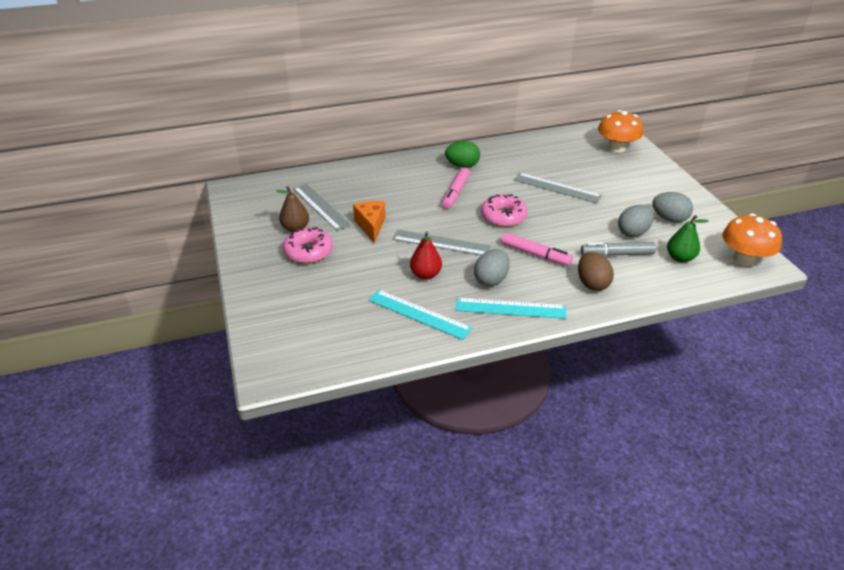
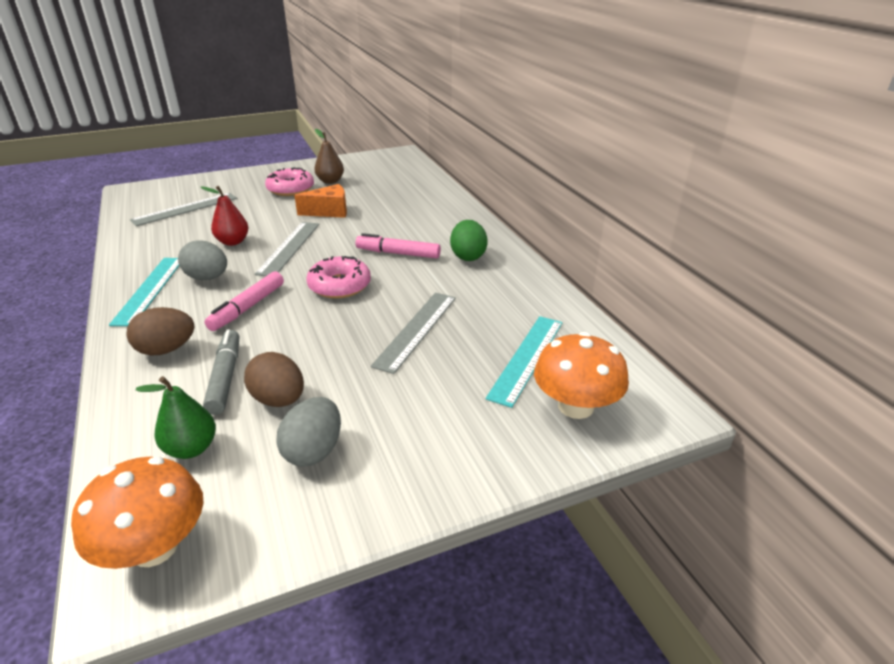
camera: 85 degrees right, 5 degrees down
(321, 206) = (368, 188): grey ruler -> grey ruler (185, 209)
(419, 314) = (170, 241): turquoise ruler -> turquoise ruler (527, 358)
(633, 232) = (279, 400): grey egg -> brown egg

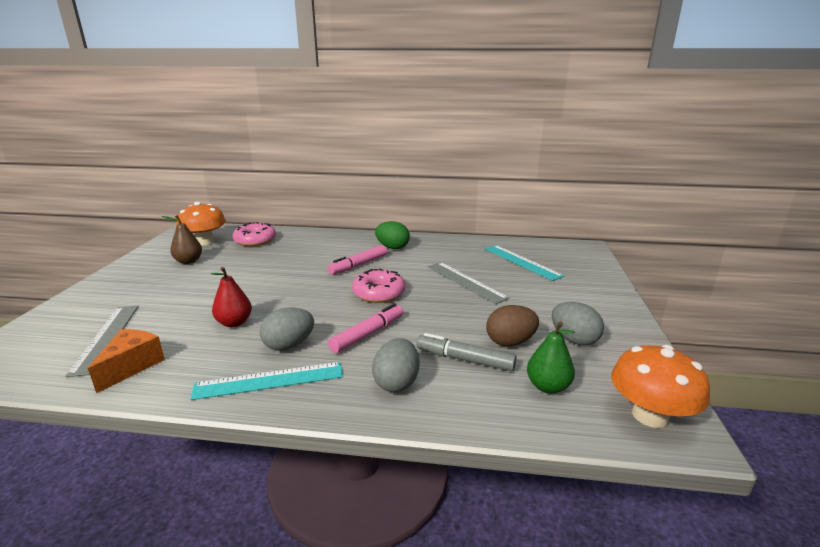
camera: 60 degrees left, 10 degrees down
(150, 290) = (269, 380): turquoise ruler -> turquoise ruler turned 45 degrees counterclockwise
(166, 350) = (396, 383): brown egg -> grey egg
(247, 307) = (368, 334): pink marker -> pink marker turned 105 degrees counterclockwise
(289, 248) = (288, 300): grey ruler -> none
(290, 189) = (170, 279): pink donut -> pink donut (255, 240)
(329, 211) = (248, 273): orange cheese -> orange cheese (132, 366)
(575, 406) = (571, 263): orange mushroom -> orange mushroom (205, 242)

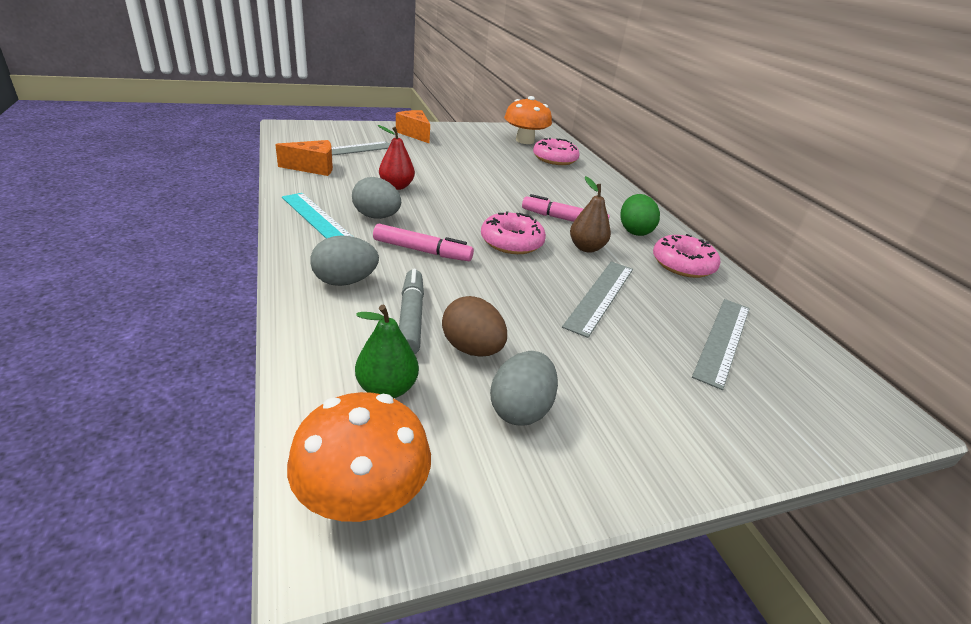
camera: 60 degrees right, 10 degrees up
(118, 288) = (414, 134): none -> orange cheese
(188, 261) = (481, 144): brown pear -> brown pear (586, 248)
(442, 247) = (683, 264): none -> pink donut
(522, 262) = (723, 340): turquoise ruler -> grey ruler

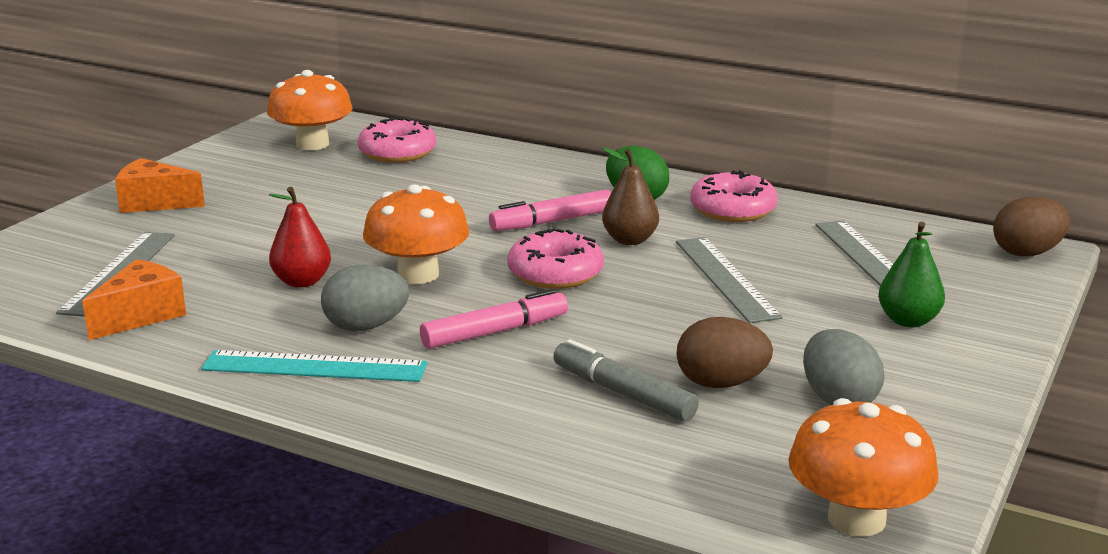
camera: 40 degrees left, 10 degrees down
(345, 281) = (494, 403): grey egg -> none
(387, 389) = (726, 453): green pear -> green pear (908, 321)
(448, 208) = (418, 274): none -> orange mushroom
(875, 411) = (1027, 253): none -> brown egg

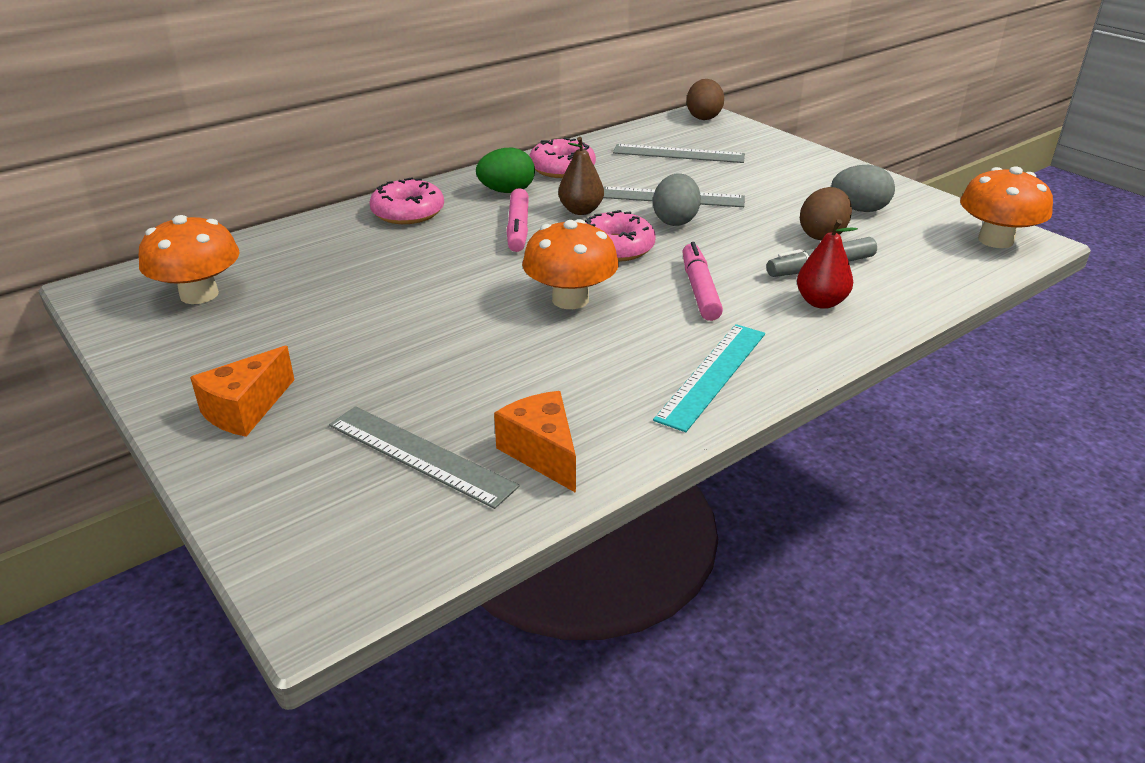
camera: 65 degrees left, 10 degrees up
(302, 282) = (538, 354): red pear -> red pear (821, 302)
(366, 327) = (653, 339): grey egg -> grey egg (675, 221)
(397, 152) = (284, 258): pink donut -> pink donut (408, 212)
(908, 321) = (770, 167): green pear -> none

